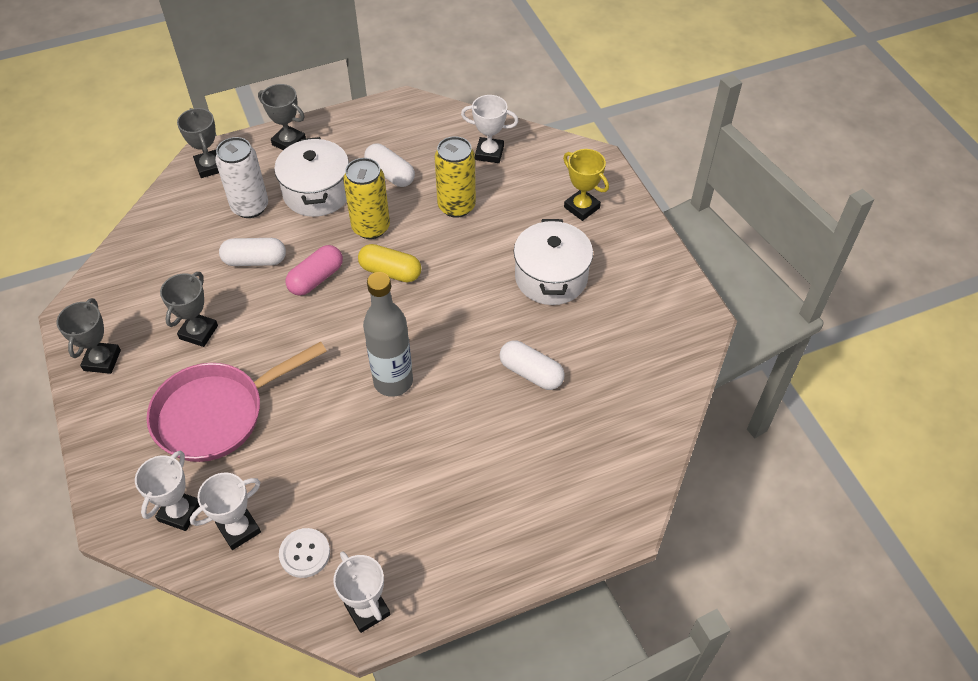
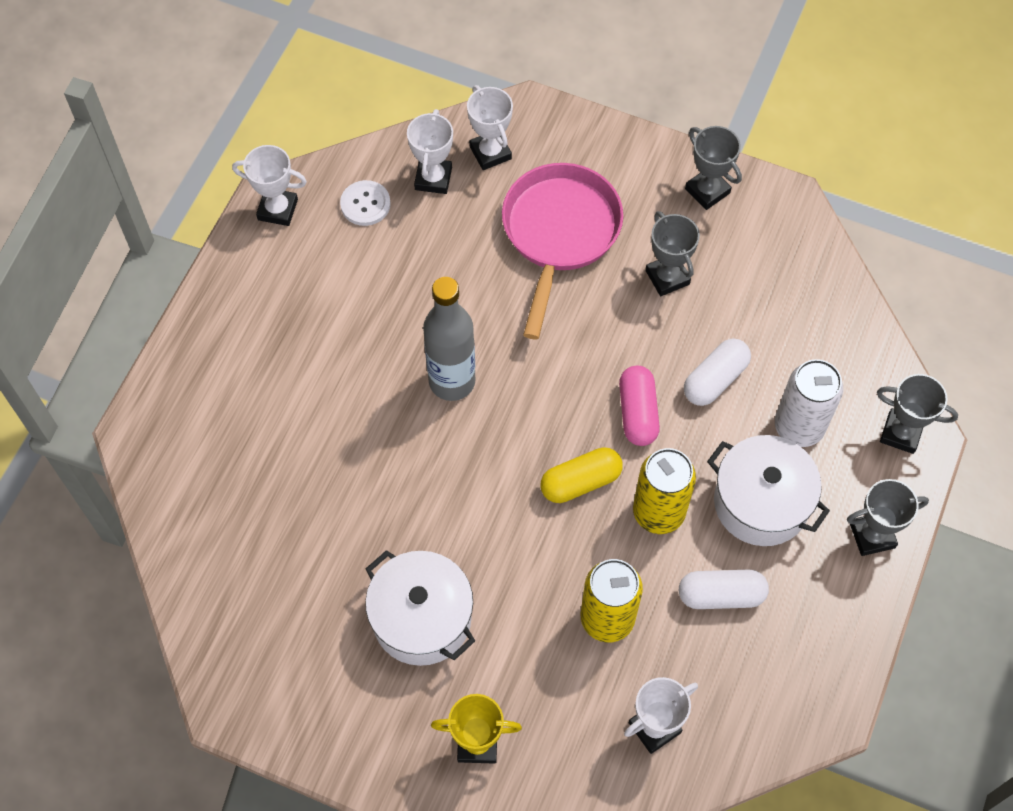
camera: 135 degrees right, 10 degrees up
(531, 373) = (340, 496): white capsule -> none

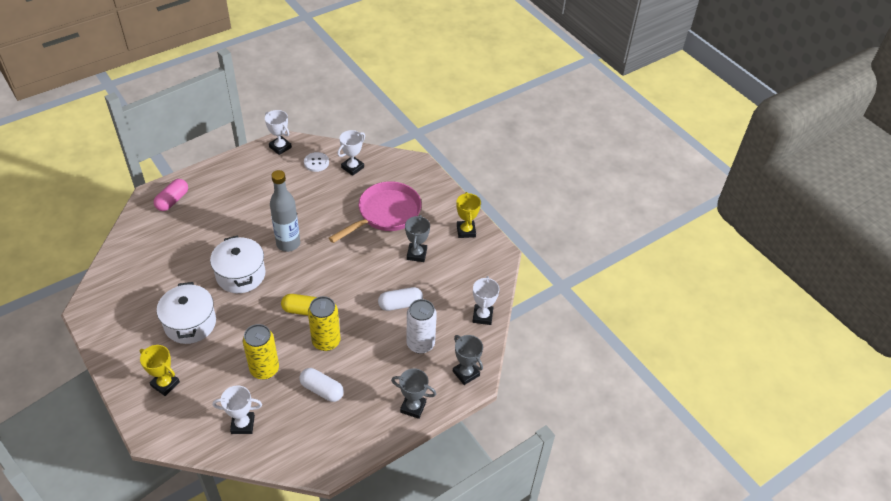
camera: 30 degrees right, 15 degrees down
(490, 153) = (385, 170): white trophy -> white trophy (482, 316)
(637, 413) = (354, 298): pink capsule -> pink capsule (172, 200)
(707, 191) = (466, 231): grey trophy -> yellow trophy
(761, 503) = (374, 364): white pot -> white pot (240, 275)

